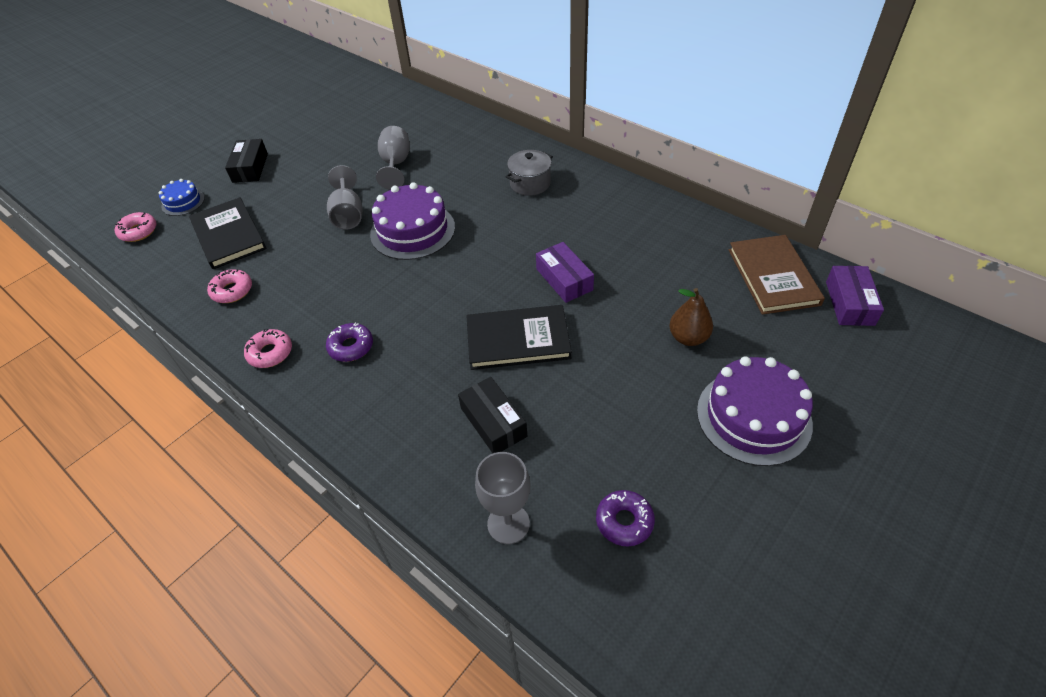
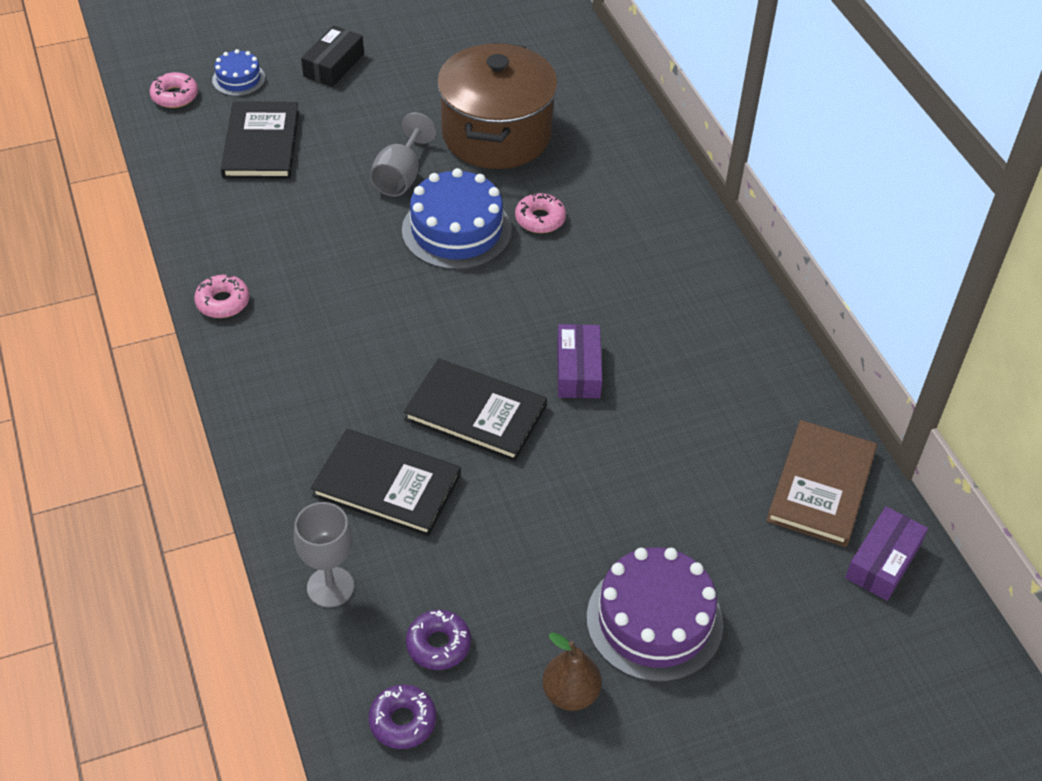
camera: 25 degrees right, 0 degrees up
(232, 291) = (227, 213): pink donut -> pink donut (540, 219)
(351, 347) = (303, 335): purple donut -> purple donut (402, 721)
(396, 165) = (496, 134): grey goblet -> brown pot
(412, 230) = (456, 230): purple cake -> blue cake
(493, 422) = (387, 485): black box -> black book
(530, 183) = (633, 232): grey pot -> none
(688, 337) = (659, 504): brown pear -> brown pear (570, 693)

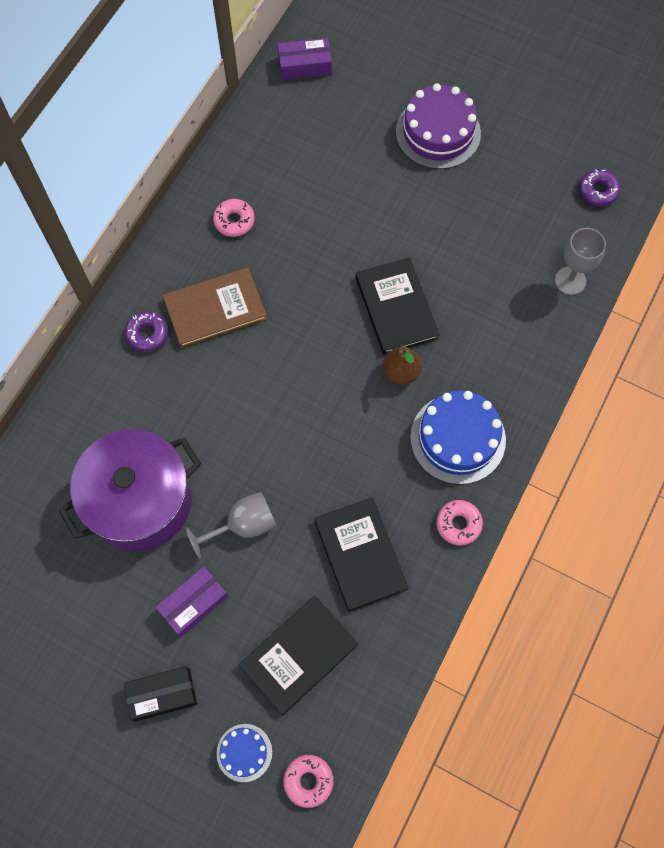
camera: 130 degrees left, 20 degrees up
(387, 485) = (487, 309): black book -> black book (360, 555)
(438, 644) = (547, 208): purple donut -> purple donut (147, 334)
(456, 230) = (261, 443): blue cake -> blue cake (458, 438)
(496, 134) = (140, 501): brown pot -> purple pot
(540, 219) = (203, 402): pink donut -> pink donut (234, 221)
(570, 693) = (512, 138): brown pear -> brown pear (400, 372)
(578, 370) = (312, 282): purple box -> purple box (193, 603)
(821, 486) = (281, 117): brown book -> brown book (215, 309)

